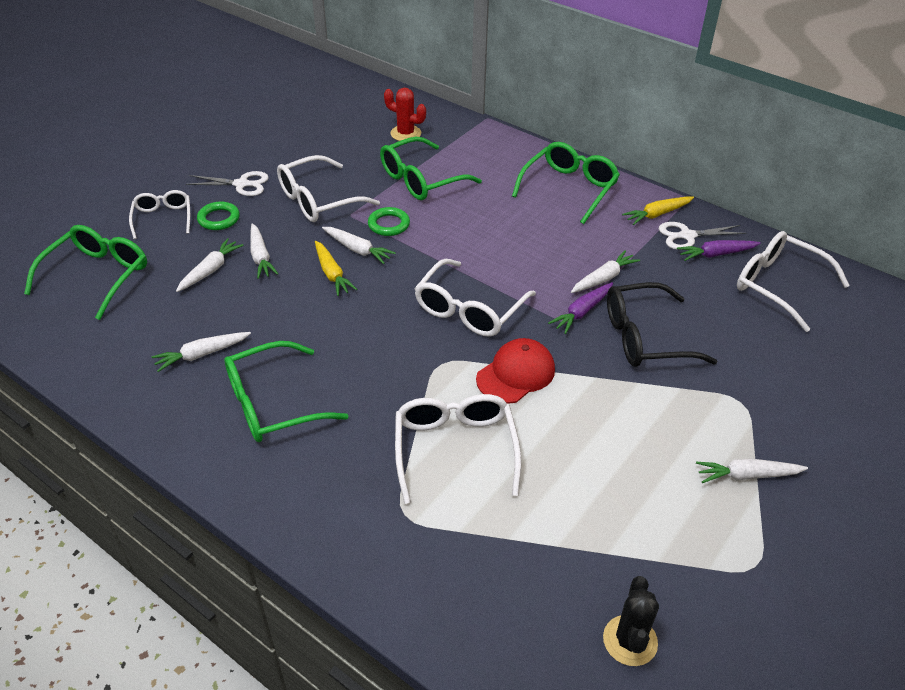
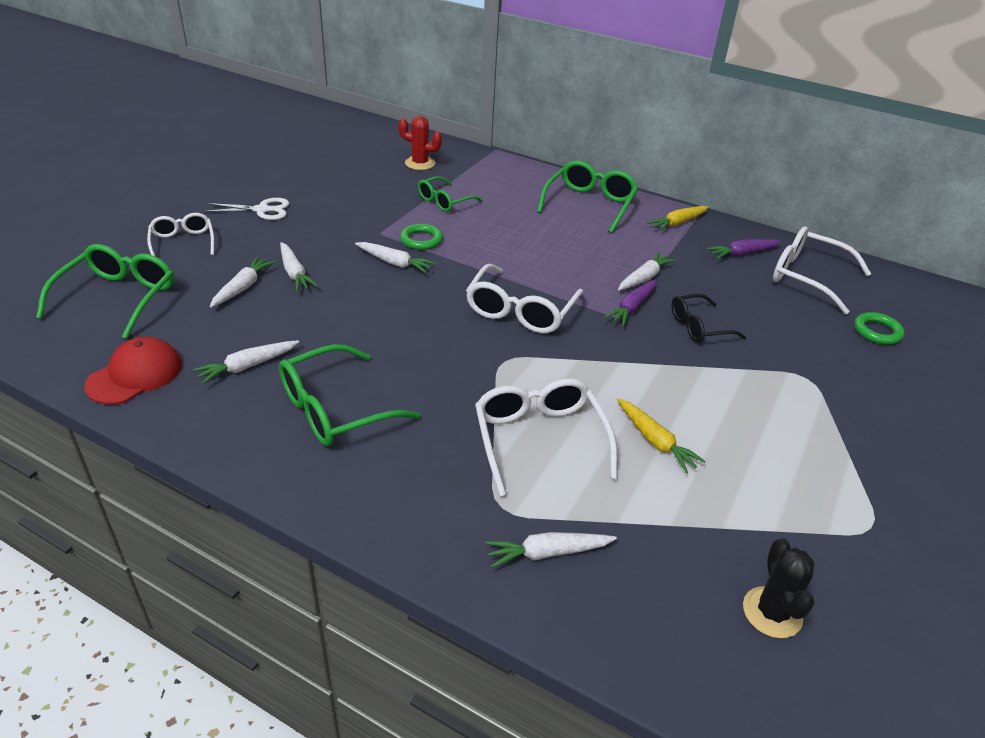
camera: 10 degrees left, 5 degrees down
(219, 219) = (243, 241): green ring -> green ring (877, 331)
(318, 200) = (344, 221): white glasses -> none
(332, 273) = (373, 285): yellow carrot -> yellow carrot (655, 441)
(421, 180) = (444, 201): green glasses -> green glasses, size x0.63
(516, 374) = (582, 366): red cap -> red cap (135, 375)
(644, 337) = (698, 327): black glasses -> black glasses, size x0.63
(687, 236) = (711, 239): white scissors -> none
(747, 475) = (835, 443): white carrot -> white carrot (547, 553)

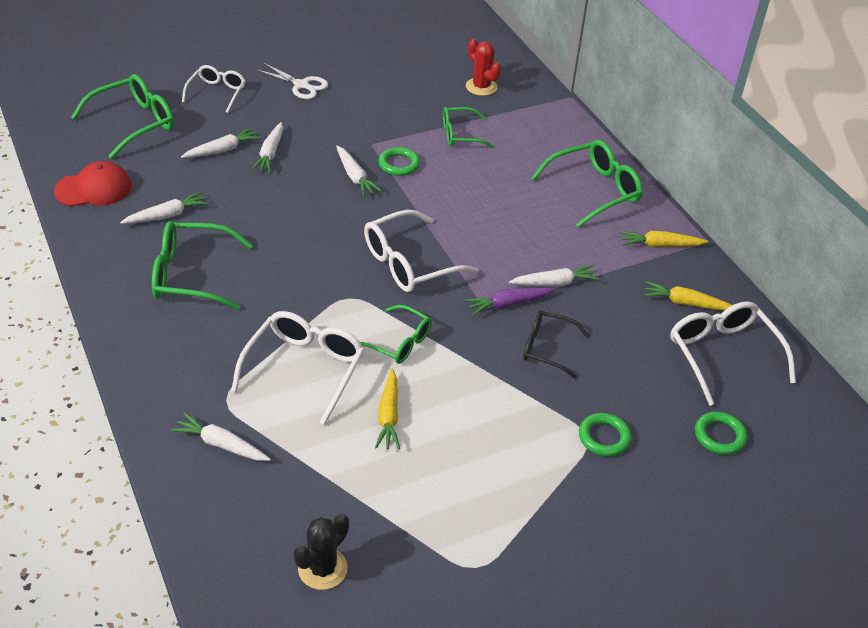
camera: 35 degrees right, 5 degrees up
(247, 366) = (167, 215): white carrot -> white carrot turned 150 degrees clockwise
(589, 376) = (399, 342): none -> green glasses
(742, 254) = (686, 303): purple carrot -> yellow carrot
(816, 371) = (604, 437): none -> green ring

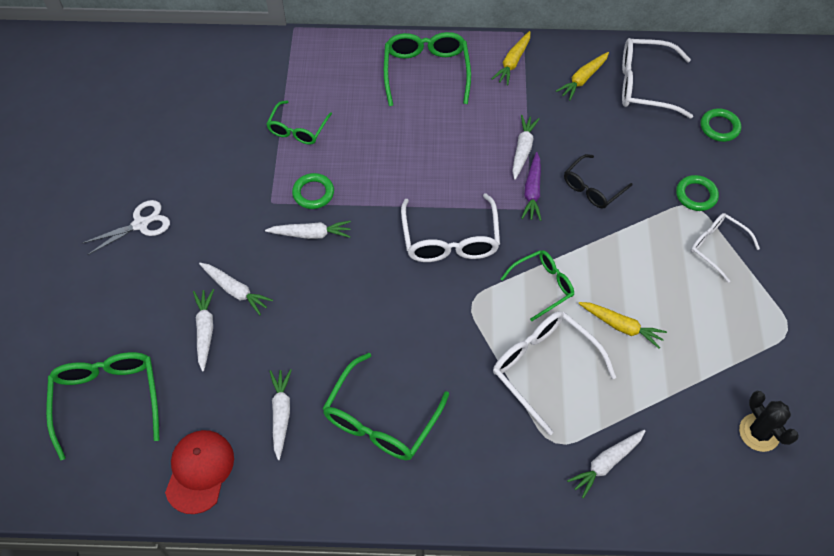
camera: 60 degrees left, 15 degrees up
(217, 93) = (104, 303): white glasses -> white glasses (716, 247)
(481, 87) = (237, 84): red cactus -> none

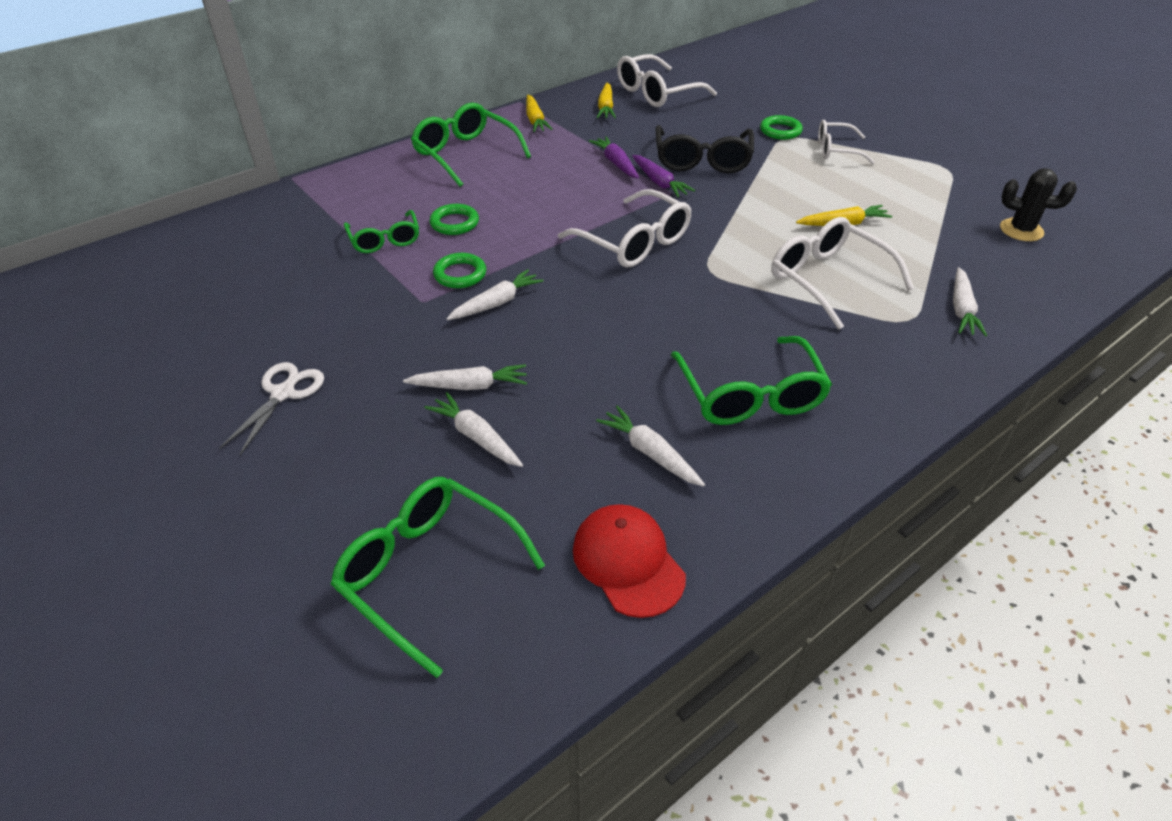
camera: 40 degrees left, 15 degrees down
(523, 150) = (616, 163): white carrot -> purple carrot
(542, 285) = (750, 231): green glasses -> none
(543, 368) = (827, 279): white glasses -> white glasses turned 45 degrees clockwise
(592, 188) = (702, 160): black glasses -> black glasses, size x1.58
(719, 127) = (741, 92): green ring -> green ring (454, 223)

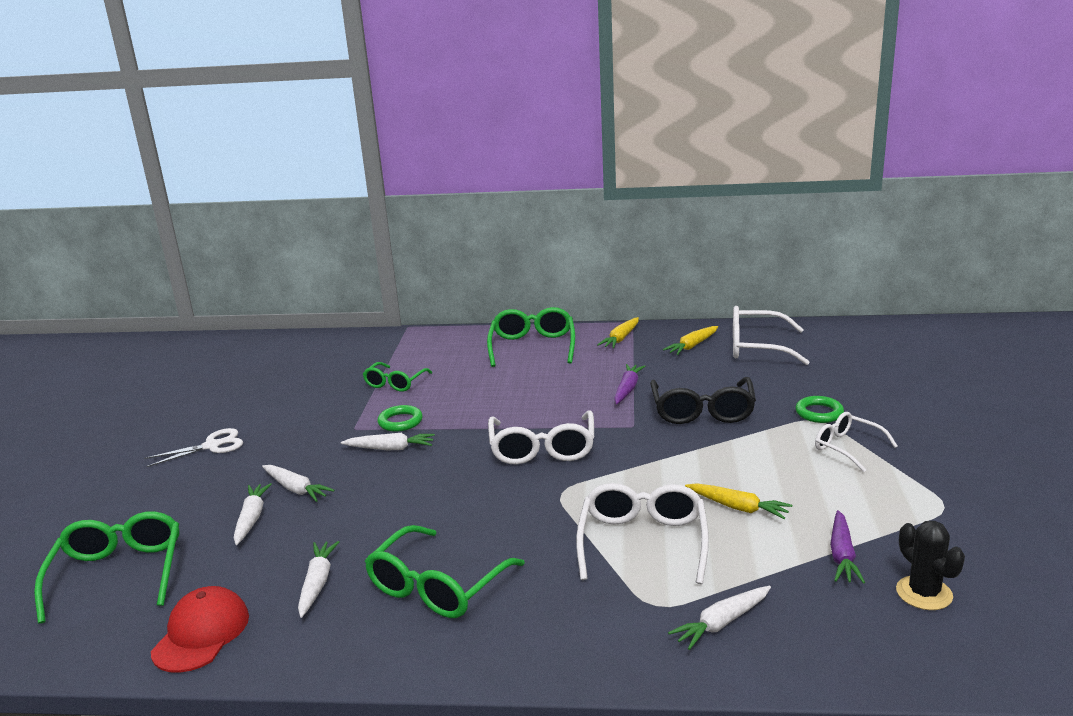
camera: 45 degrees right, 20 degrees down
(454, 223) = (450, 389): green ring -> none
(659, 182) = (636, 415): purple carrot -> purple carrot (842, 555)
(702, 160) = (702, 411): black glasses -> black glasses turned 45 degrees counterclockwise

